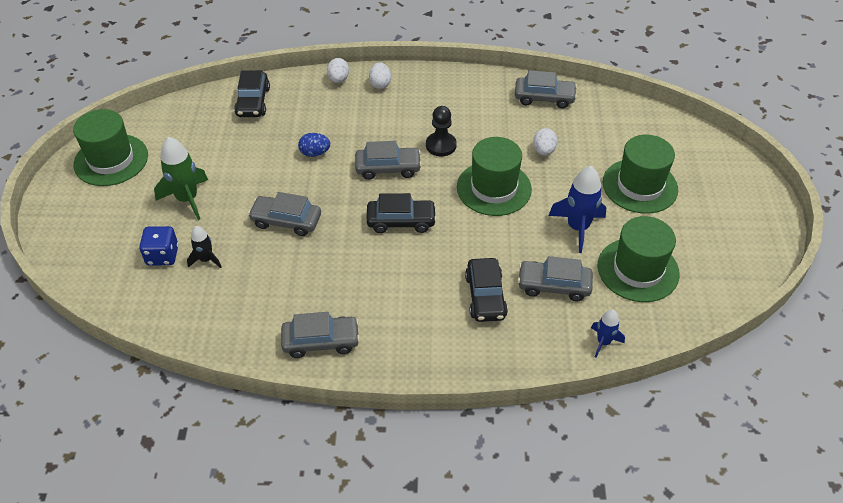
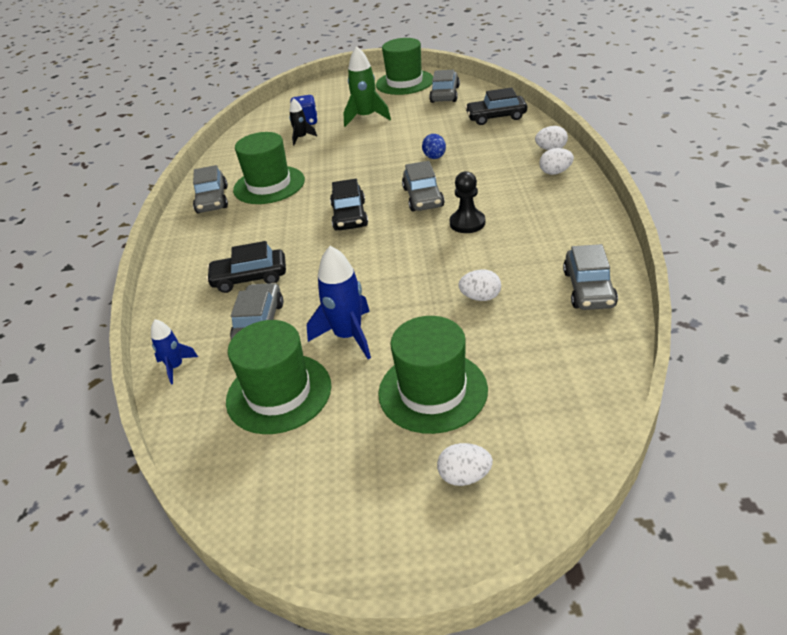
camera: 90 degrees right, 10 degrees down
(286, 221) = (345, 161): grey car -> grey car (445, 94)
(494, 188) = (405, 266): green hat -> green hat (269, 185)
(710, 179) = (464, 476): none -> white egg

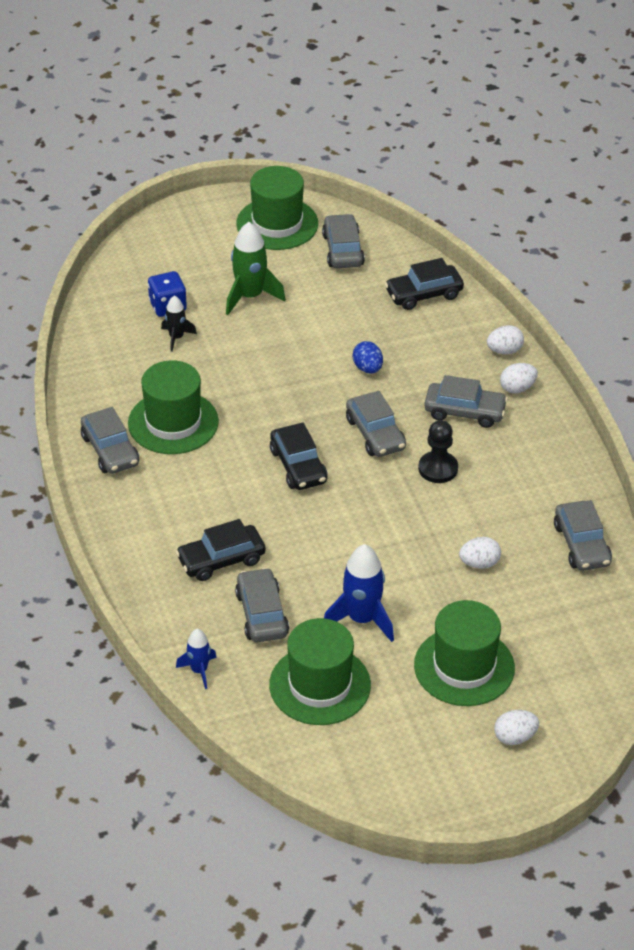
camera: 20 degrees left, 5 degrees up
(504, 186) = (464, 412): none -> grey car

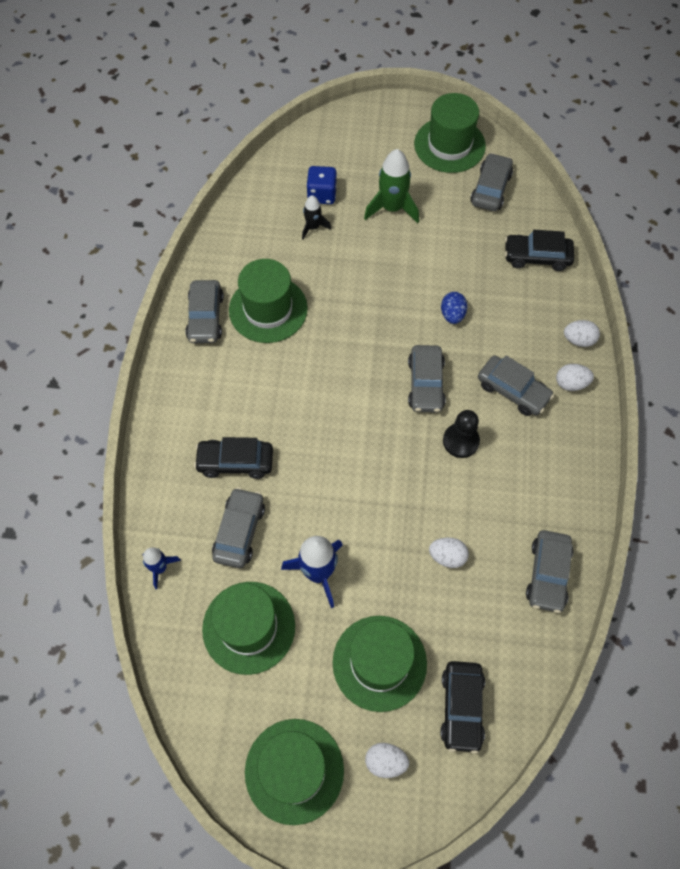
camera: 25 degrees right, 20 degrees up
(298, 466) = (345, 392): black car -> black car (461, 707)
(433, 776) = (294, 770): none -> green hat

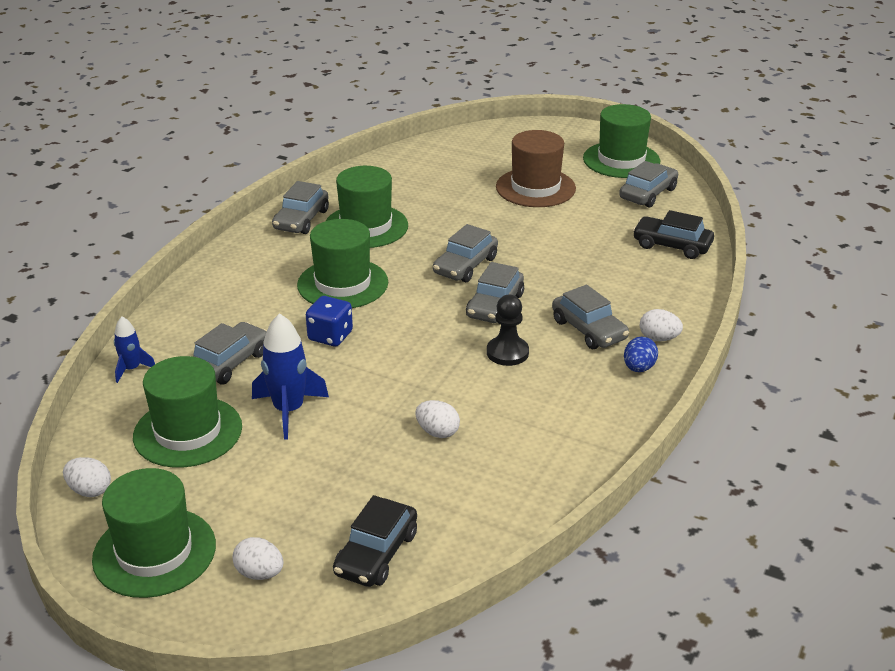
camera: 20 degrees right, 30 degrees down
(235, 462) = (260, 316): black car -> none
(313, 227) = (447, 185): black rocket -> none
(322, 195) = (470, 168): blue dice -> blue dice (330, 336)
(379, 663) = (307, 493): green hat -> green hat (342, 284)
(392, 208) = (535, 188): green rocket -> brown hat
(452, 315) = (554, 266): blue egg -> blue egg (638, 368)
(547, 574) = (545, 473): grey car -> grey car (465, 266)
(578, 340) = (686, 310): white egg -> white egg (90, 490)

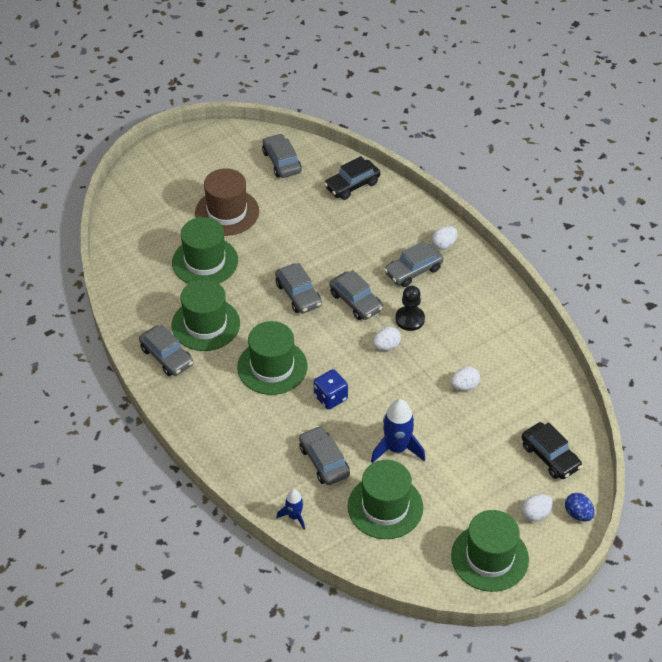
camera: 60 degrees left, 15 degrees up
(90, 490) = (413, 574): white egg -> white egg (386, 346)
(589, 330) = (413, 271): grey car -> grey car turned 150 degrees clockwise
(621, 160) = (226, 150): green hat -> green hat (205, 261)
(638, 368) = (465, 268): blue egg -> blue egg (578, 514)

